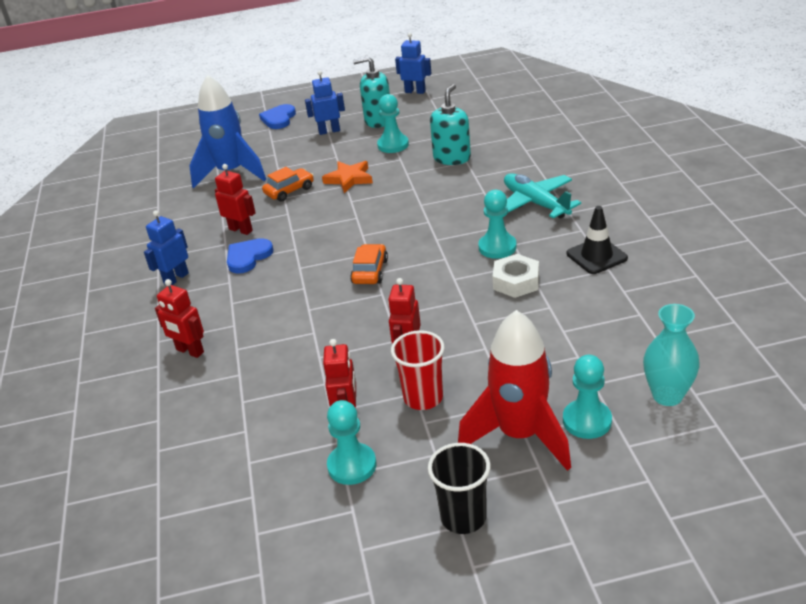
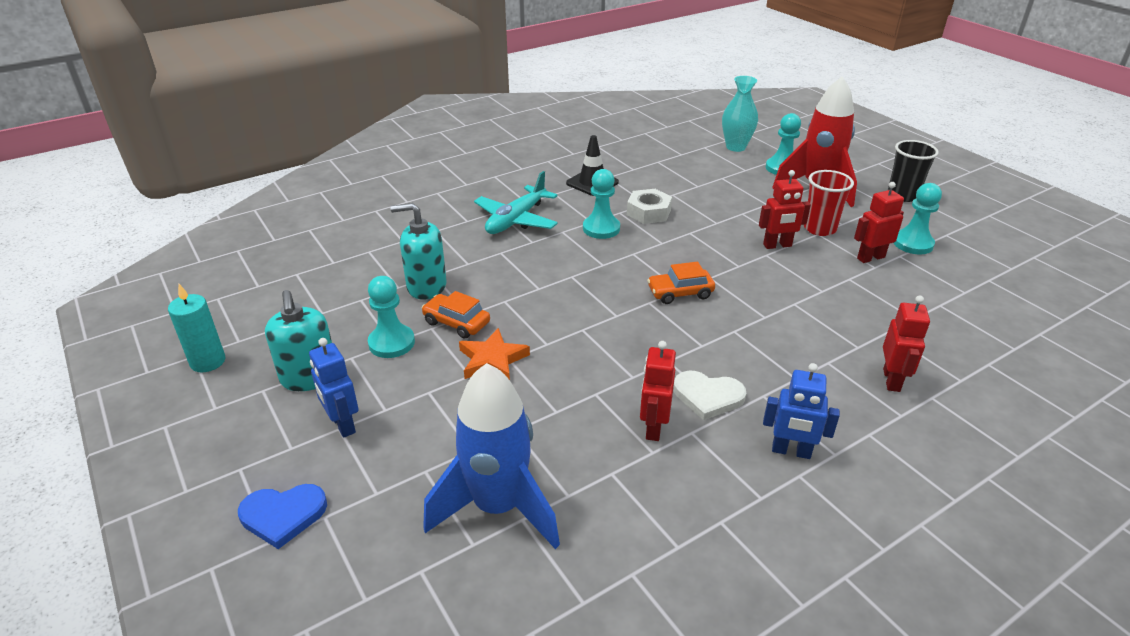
camera: 115 degrees left, 0 degrees up
(248, 257) = (708, 396): blue heart -> white heart
(289, 191) = (537, 411): orange car -> orange car (456, 323)
(415, 91) = (208, 362): blue robot -> turquoise candle

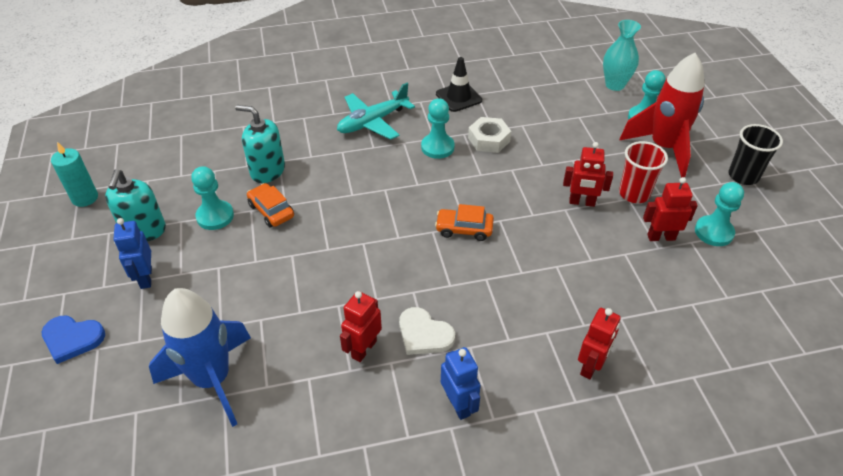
camera: 20 degrees right, 10 degrees up
(492, 360) = (279, 252): orange star -> none
(791, 451) = (458, 405): blue robot -> blue robot turned 150 degrees counterclockwise

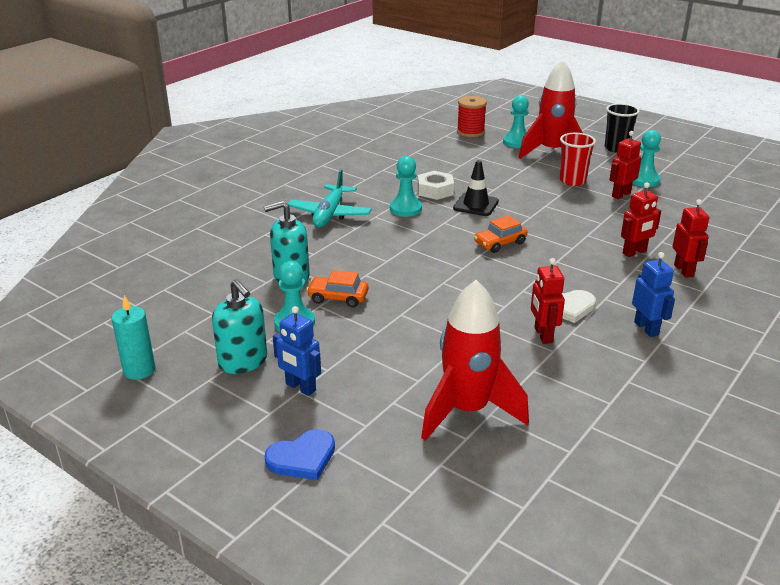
camera: 40 degrees left, 15 degrees down
(213, 380) = (467, 411): blue rocket -> red rocket
(458, 97) = (373, 176): black traffic cone -> black traffic cone (476, 205)
(458, 405) = (646, 328): blue robot -> blue robot turned 45 degrees clockwise
(582, 202) = (549, 198): red robot -> red robot (634, 252)
(614, 85) = (470, 132): turquoise vase -> red spool

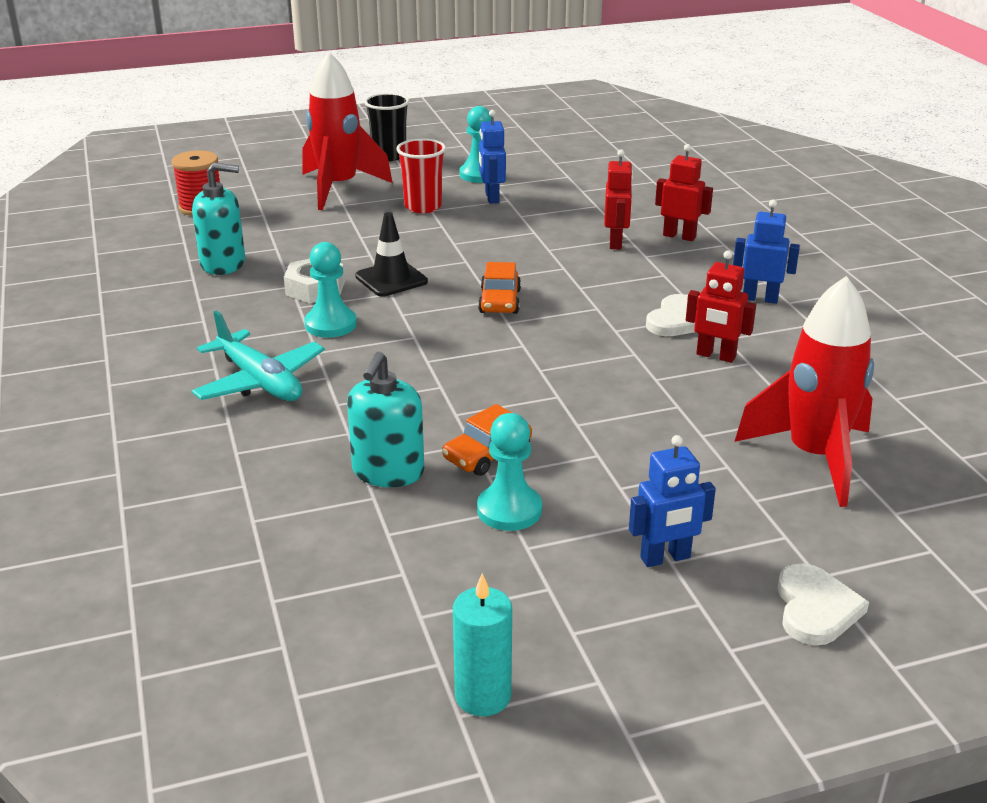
camera: 55 degrees left, 0 degrees up
(243, 361) = (559, 586): turquoise soap dispenser -> turquoise soap dispenser (223, 264)
(302, 458) = (815, 608): blue heart -> white heart
(516, 142) = (279, 195): turquoise pawn -> none
(621, 194) = (491, 198): red robot -> blue robot

